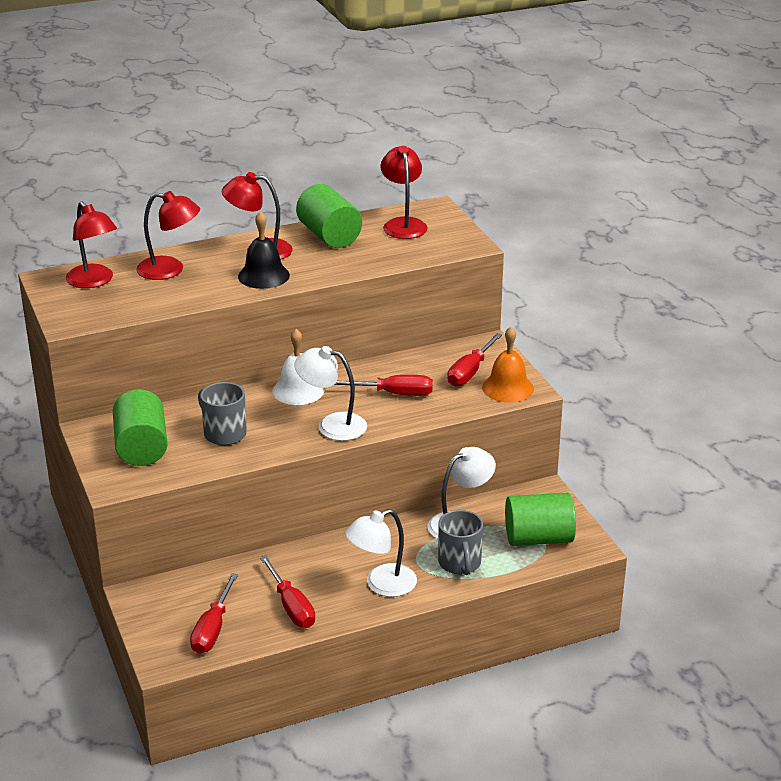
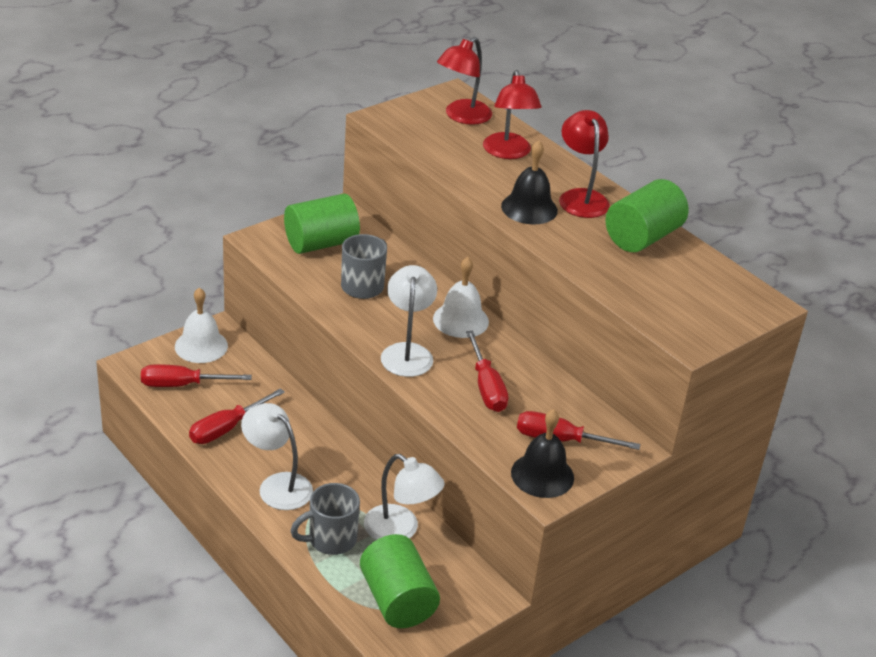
camera: 70 degrees right, 5 degrees up
(156, 609) = (201, 346): none -> white bell
(403, 224) = (706, 285): red lamp -> none
(507, 388) = (542, 475): orange bell -> black bell

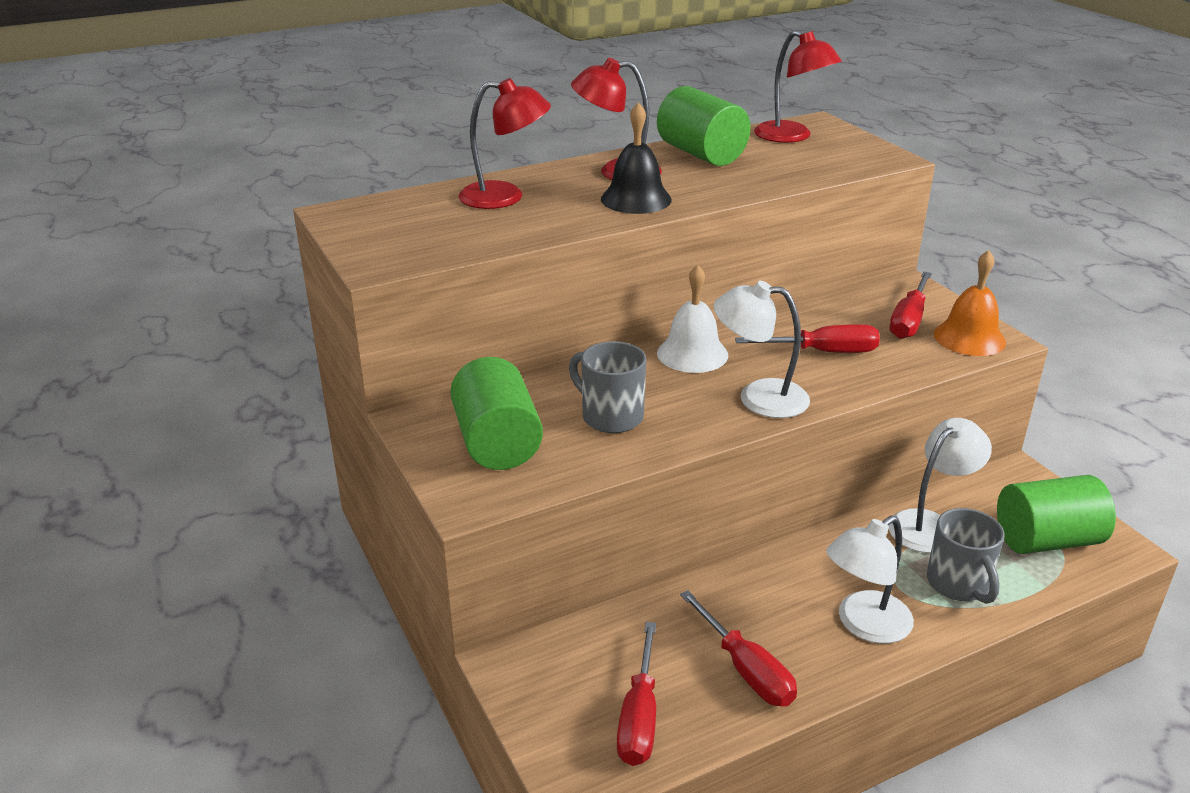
camera: 75 degrees left, 5 degrees down
(201, 346) = (543, 688): white bell -> none
(462, 117) = (403, 214): red lamp -> red lamp (792, 136)
(542, 475) = (969, 338): black bell -> orange bell

